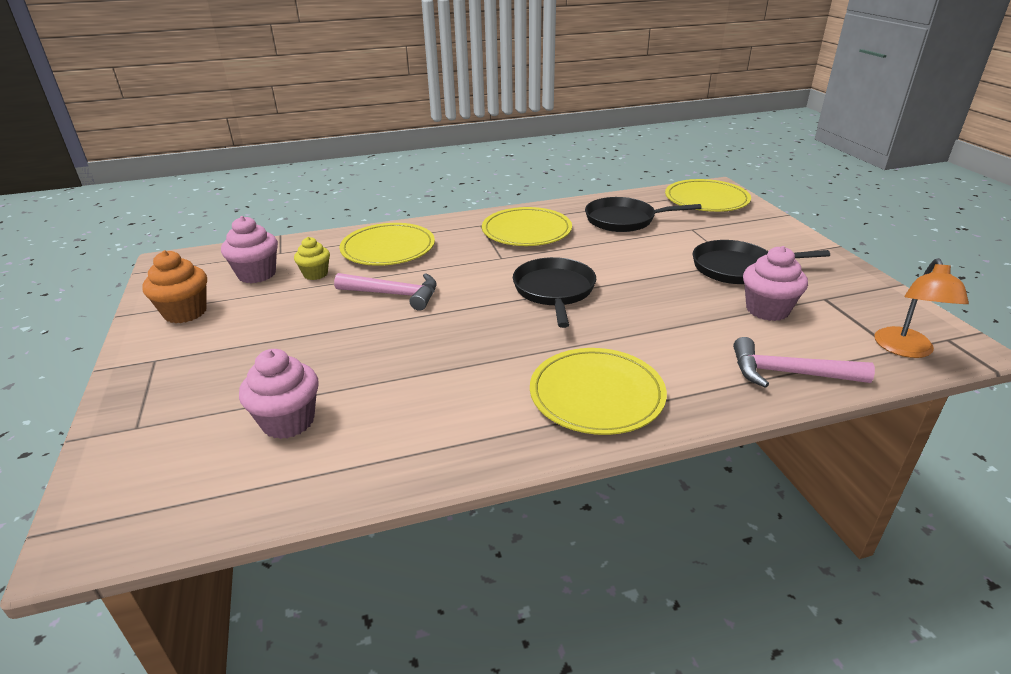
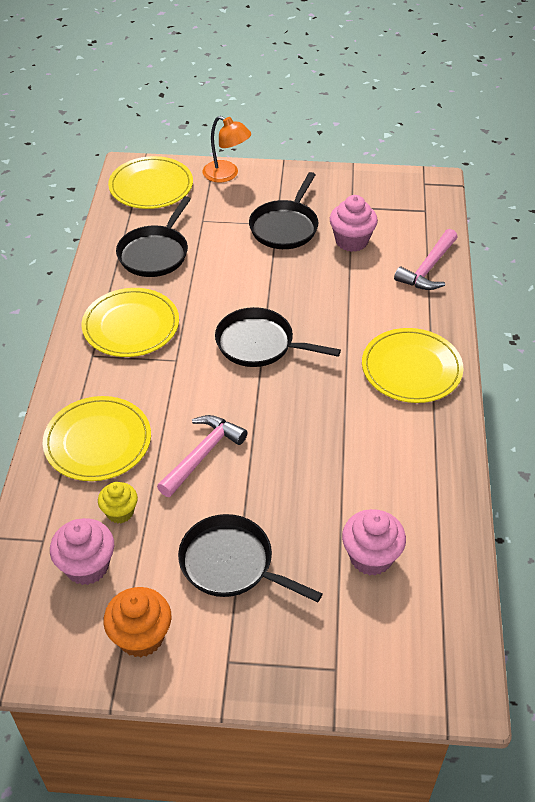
camera: 70 degrees left, 15 degrees up
(268, 337) = (231, 563): none -> black pan
(906, 350) = (427, 206): orange lamp -> orange lamp (226, 175)

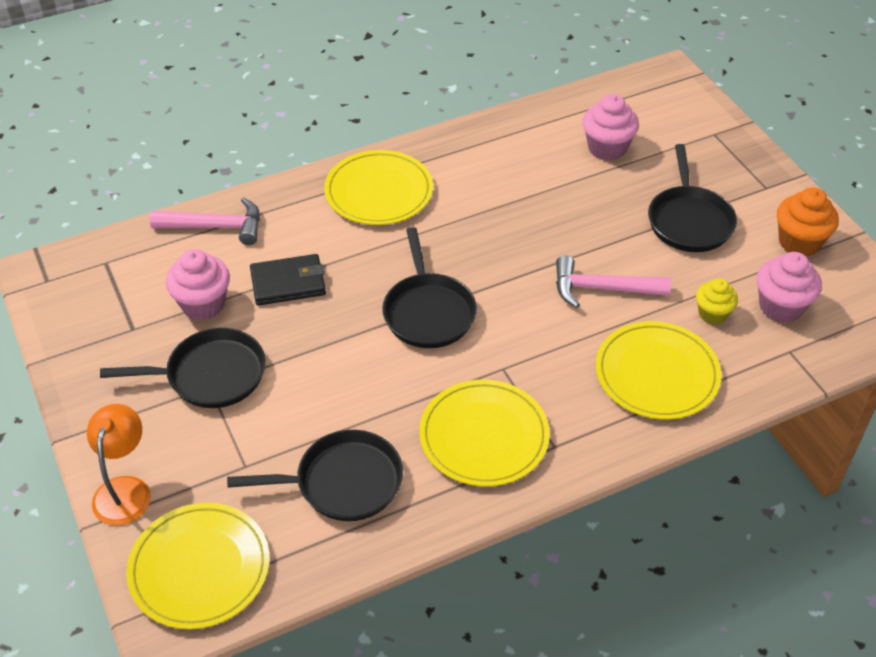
camera: 120 degrees left, 0 degrees up
(342, 285) = (288, 283): none -> black wallet

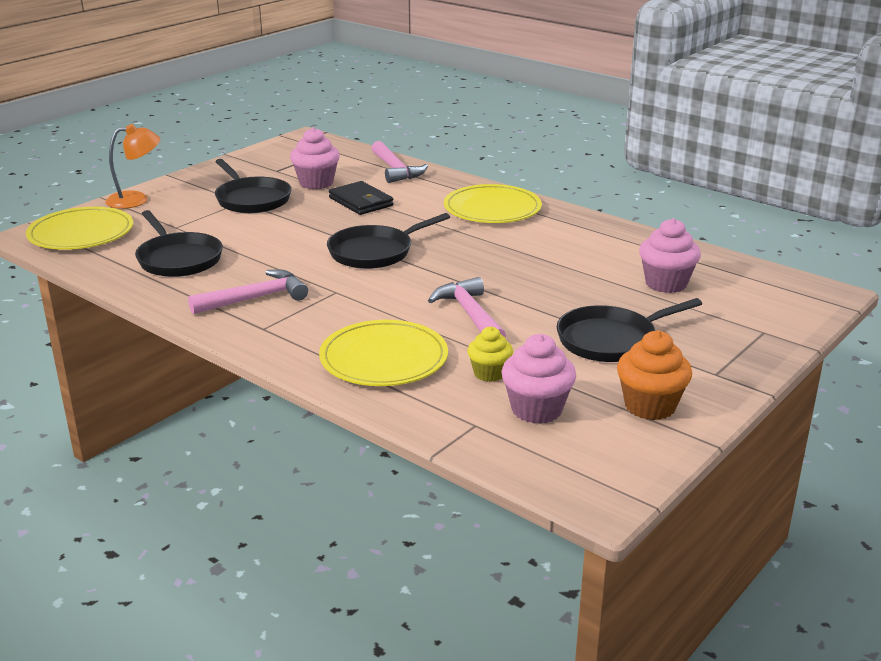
camera: 65 degrees right, 20 degrees down
(484, 436) = (255, 298): yellow plate -> pink hammer

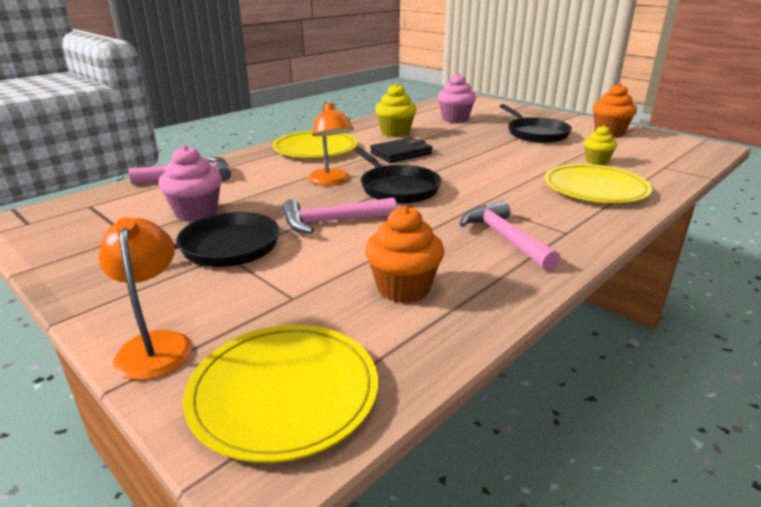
camera: 85 degrees left, 0 degrees up
(178, 259) = (403, 288): black pan -> orange cupcake
(361, 202) = (270, 192): black wallet -> black wallet (401, 153)
(391, 223) = (331, 181): none -> orange lamp
(470, 314) = (512, 162): pink hammer -> pink hammer (331, 222)
(536, 409) = (633, 153): pink cupcake -> none
(574, 246) = (395, 132): none -> yellow cupcake

